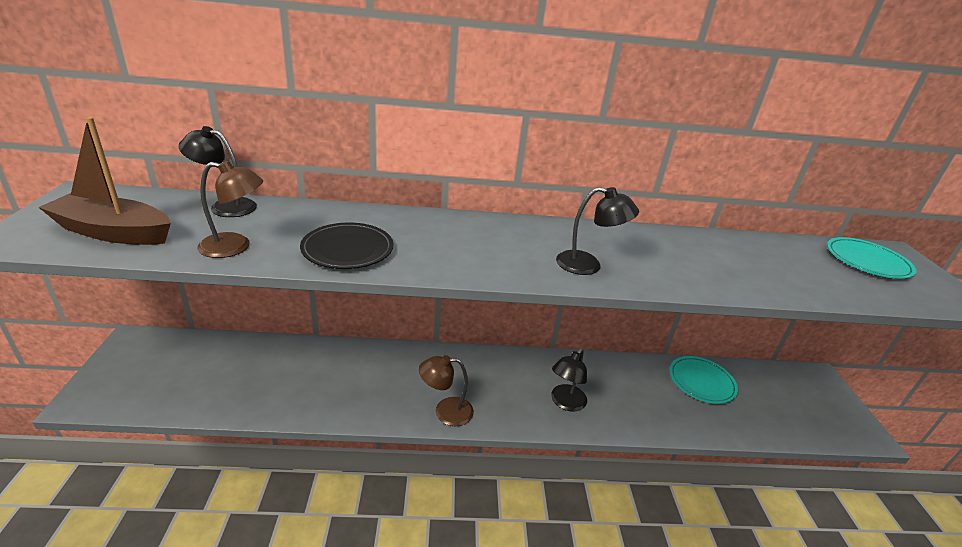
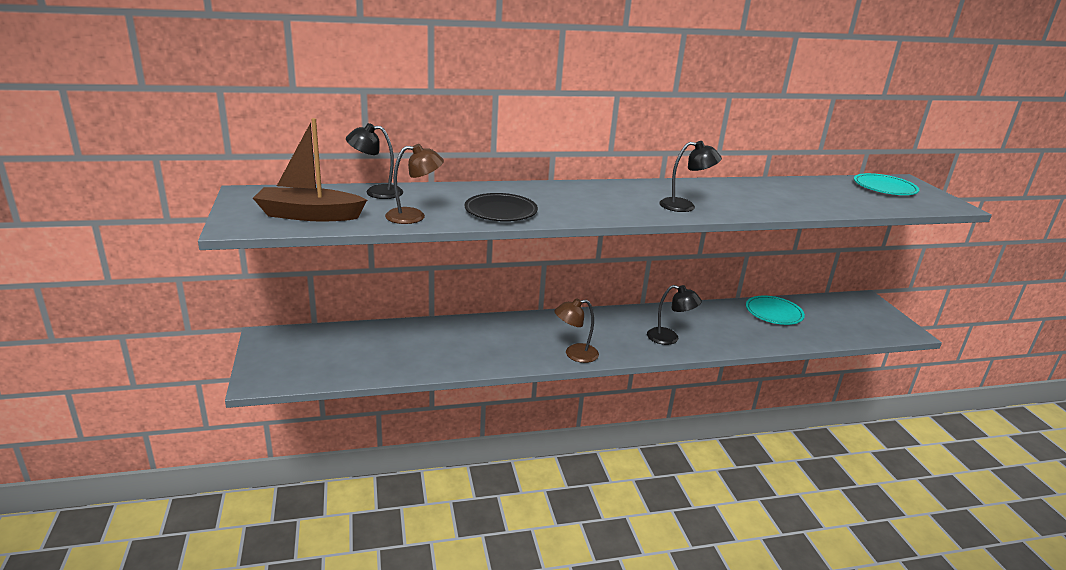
camera: 10 degrees left, 5 degrees down
(565, 403) = (669, 338): black lamp -> black lamp turned 90 degrees counterclockwise

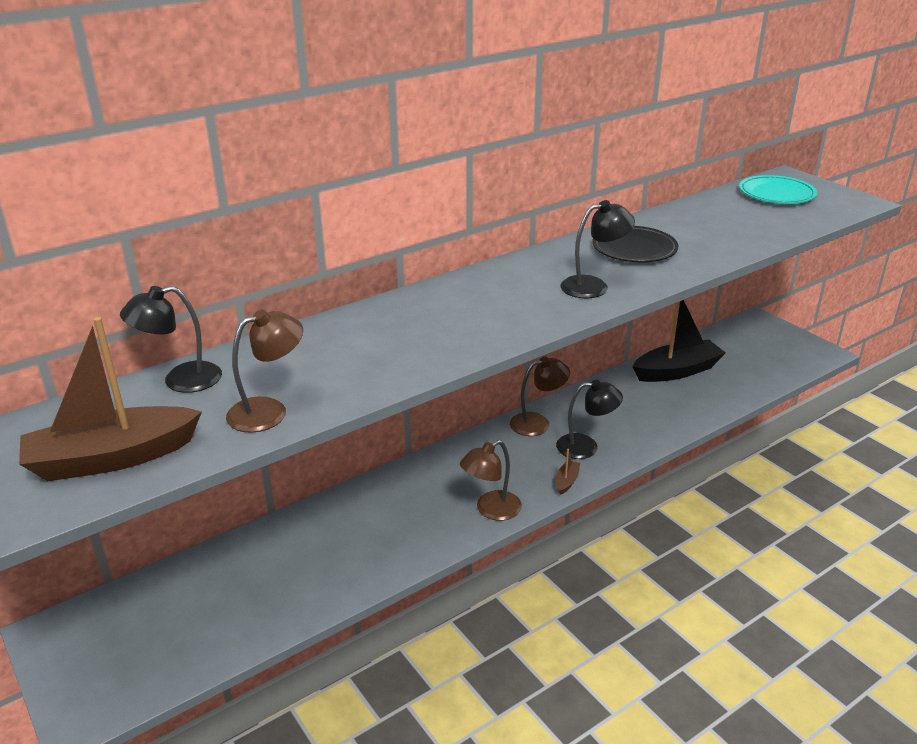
camera: 20 degrees left, 5 degrees up
(501, 211) = (379, 364): black plate -> black plate (634, 249)
(640, 353) = (566, 481): none -> brown boat
(643, 316) = (537, 423): none -> brown lamp
(773, 313) = (677, 371): turquoise plate -> black boat

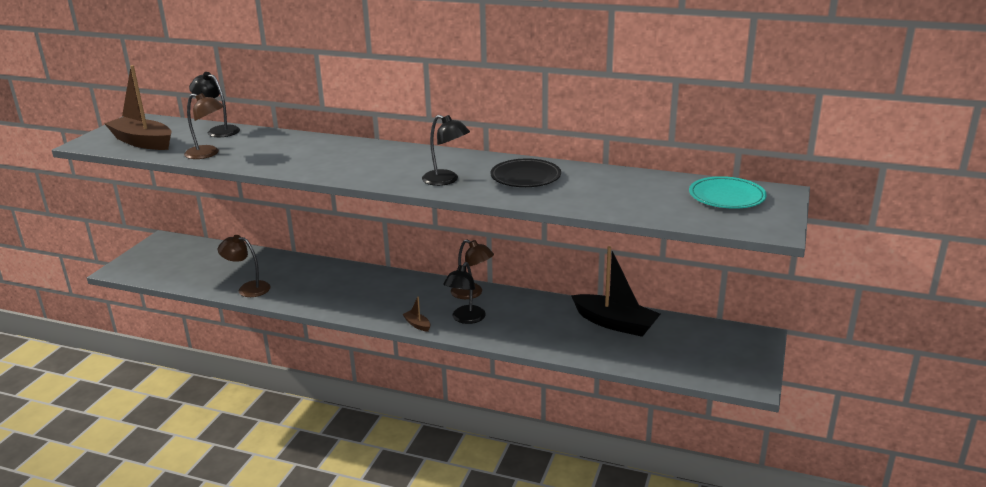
camera: 55 degrees right, 5 degrees down
(491, 510) = (360, 310): brown lamp -> brown lamp (248, 288)
(566, 481) = (417, 324): brown boat -> brown boat turned 120 degrees counterclockwise
(586, 446) = (465, 319): black lamp -> black lamp turned 60 degrees clockwise

